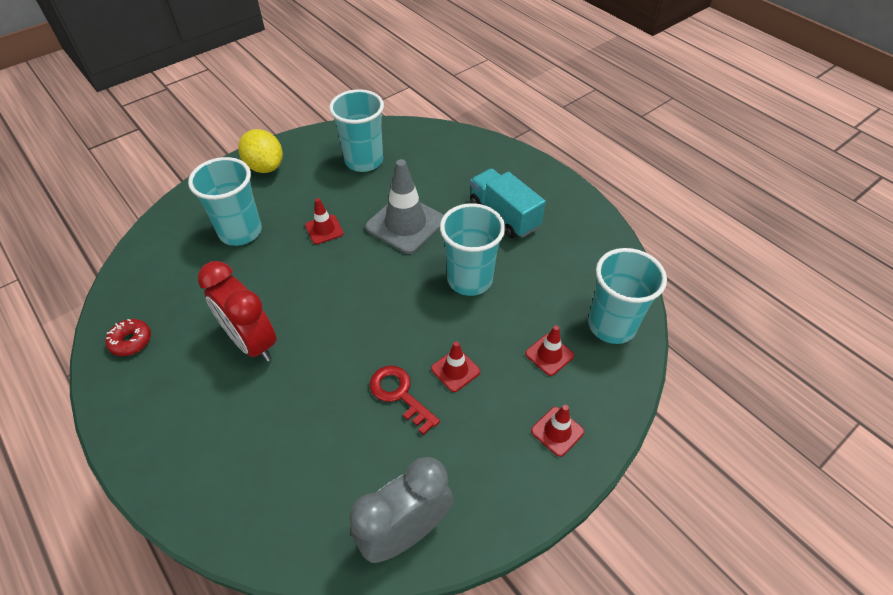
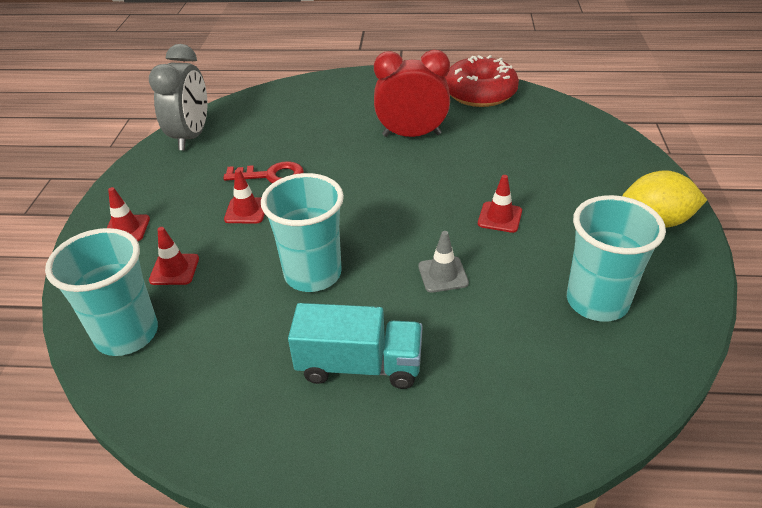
camera: 135 degrees right, 10 degrees down
(131, 341) = (480, 93): red donut -> red donut, size x2.09
(240, 232) = (553, 170): turquoise cup -> none
(405, 224) = (443, 274): grey traffic cone -> grey traffic cone, size x0.51

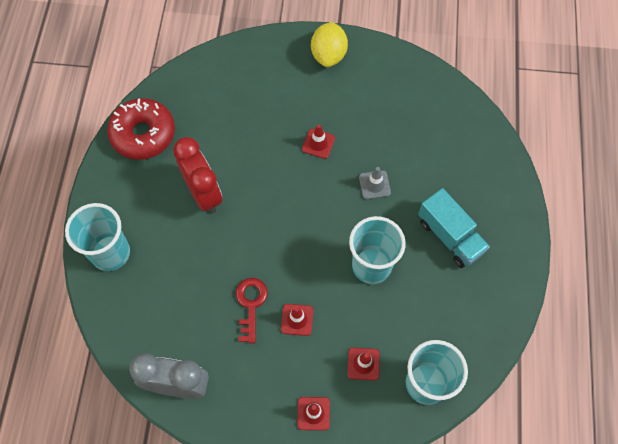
camera: 90 degrees left, 25 degrees up
(359, 365) = (450, 236): turquoise truck -> turquoise truck turned 135 degrees clockwise
(411, 135) = (203, 193): red clock -> red clock turned 150 degrees clockwise
(597, 301) = (400, 104): turquoise cup -> turquoise cup (110, 253)

